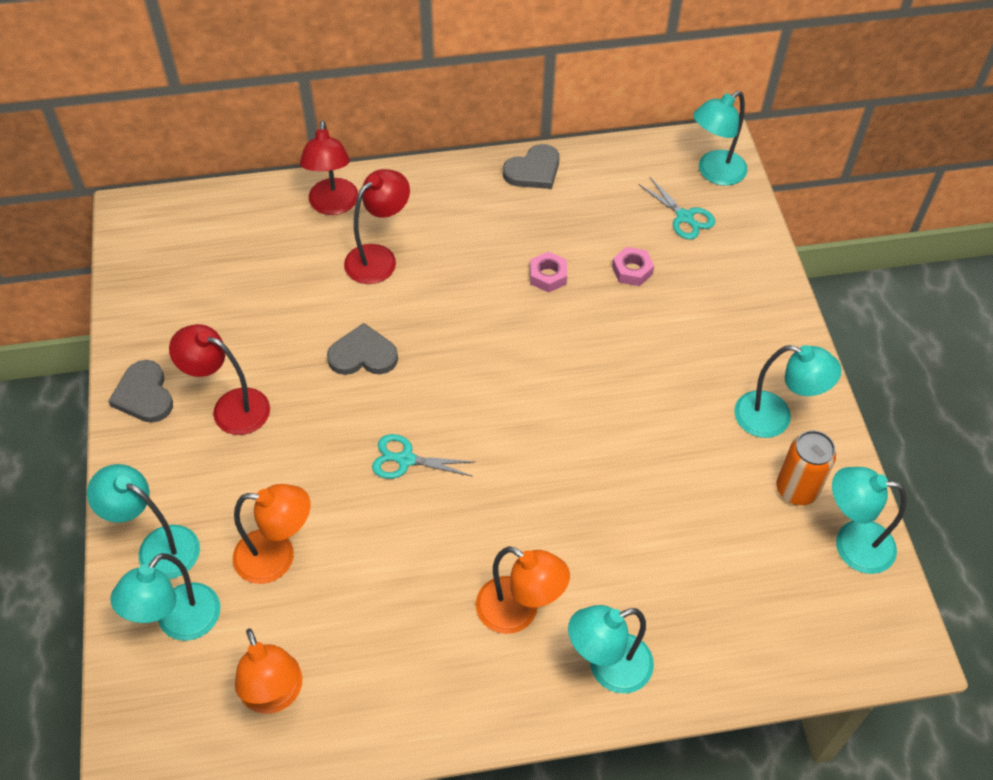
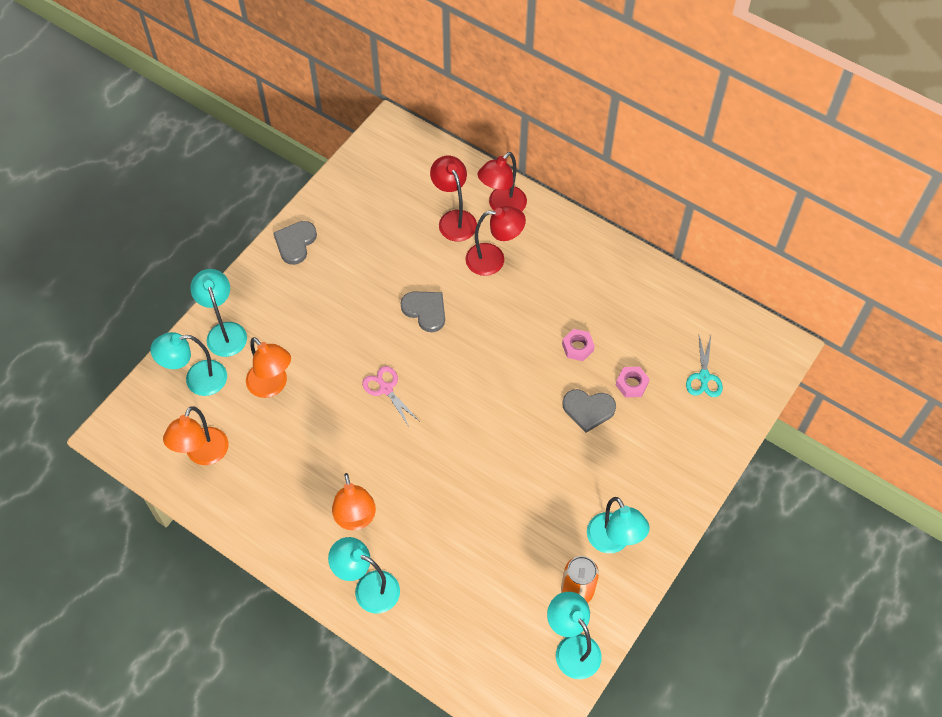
camera: 45 degrees right, 5 degrees up
(230, 407) = (329, 285): red lamp -> red lamp (454, 219)
(406, 459) = (386, 389): turquoise scissors -> pink scissors
(533, 170) = (643, 274): grey heart -> grey heart (588, 410)
(714, 173) = (757, 364): turquoise lamp -> none

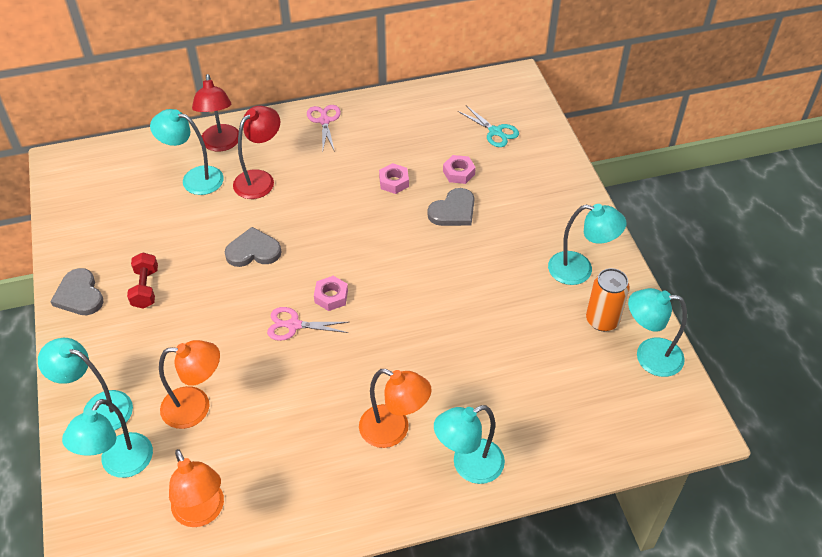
camera: 50 degrees left, 10 degrees down
(335, 275) = (145, 288): none -> red dumbbell
(431, 392) = (331, 296): none -> pink nut
(454, 219) = (194, 178): red lamp -> turquoise lamp
(593, 251) = (324, 121): none -> pink scissors

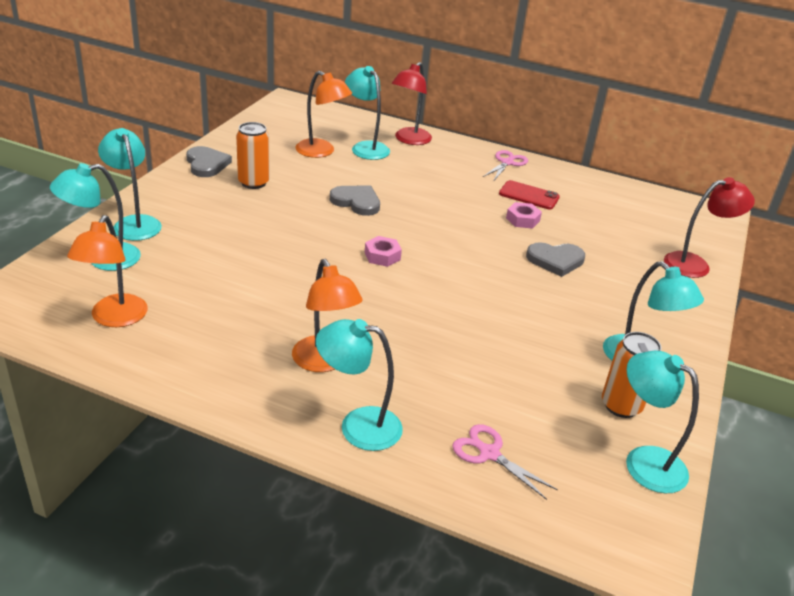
camera: 35 degrees right, 15 degrees down
(79, 295) = (206, 164): grey heart -> grey heart turned 150 degrees clockwise
(145, 288) = (253, 182): red dumbbell -> orange can
(196, 407) = (197, 259): orange lamp -> orange lamp (321, 152)
(260, 179) = (414, 169): red lamp -> red lamp (695, 264)
(294, 325) = (330, 256): pink scissors -> pink scissors (489, 453)
(374, 150) = (529, 195): none -> red phone
(458, 173) = (589, 241): pink nut -> none
(495, 132) = (656, 233): turquoise scissors -> none

